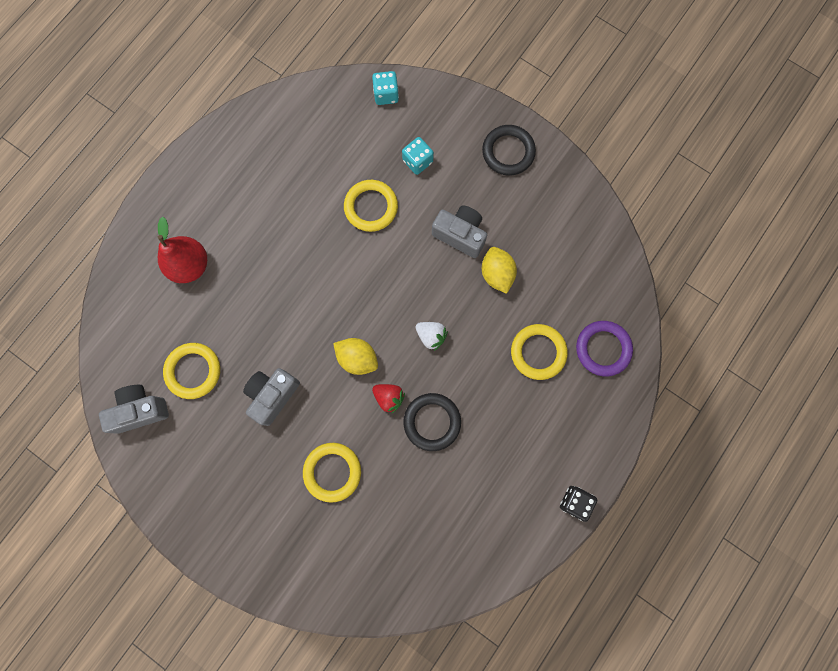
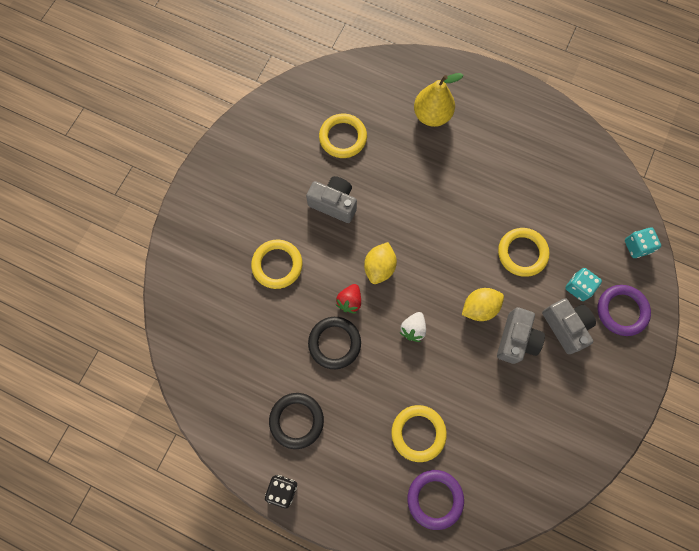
camera: 80 degrees right, 5 degrees down
(140, 410) = (303, 105): grey camera -> grey camera (565, 327)
(190, 265) = (432, 115): red pear -> yellow pear
(449, 127) = (621, 311): none -> purple ring
(497, 274) = (486, 381): yellow lemon -> yellow lemon (479, 307)
(508, 152) = (613, 372): black ring -> black ring (296, 420)

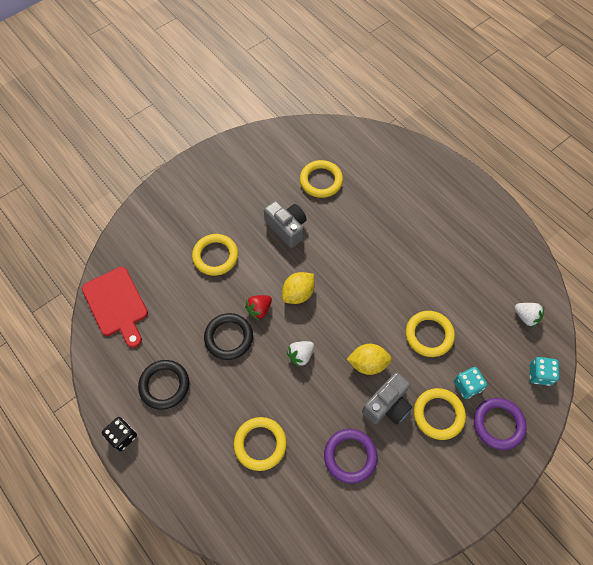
camera: 25 degrees right, 10 degrees down
(203, 361) = (117, 304): none -> red cutting board
(432, 115) = (405, 193): yellow pear -> none
(435, 499) = (245, 507): purple ring -> purple ring (350, 456)
(565, 327) = (438, 414): grey camera -> yellow ring
(601, 195) = (526, 317): none -> white strawberry

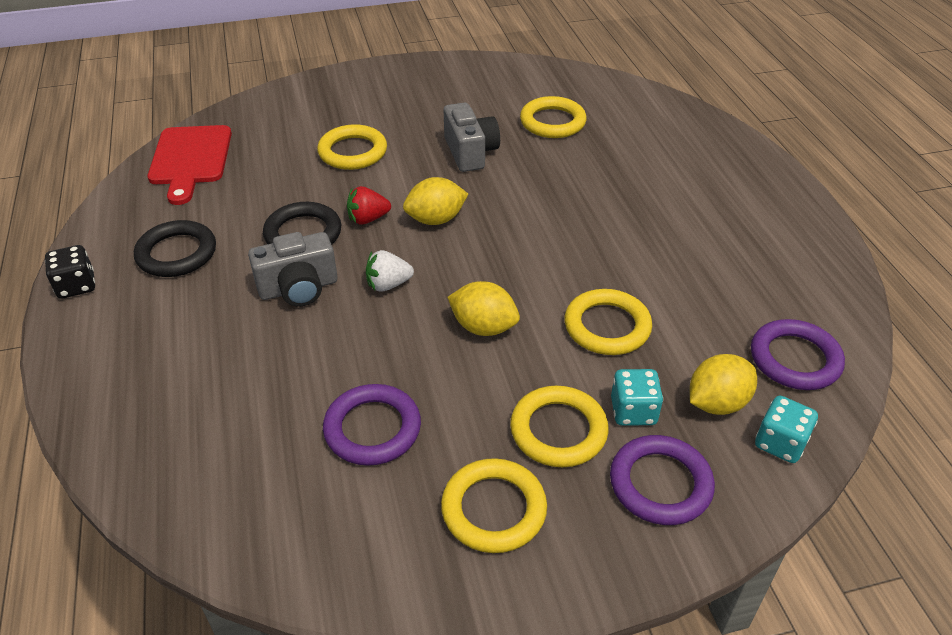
camera: 25 degrees right, 20 degrees down
(260, 444) = (249, 362): yellow ring -> yellow ring (493, 509)
(387, 405) = (479, 387): grey camera -> grey camera (298, 288)
(502, 362) = (717, 403): none -> yellow lemon
(526, 317) = (795, 359): white strawberry -> purple ring

